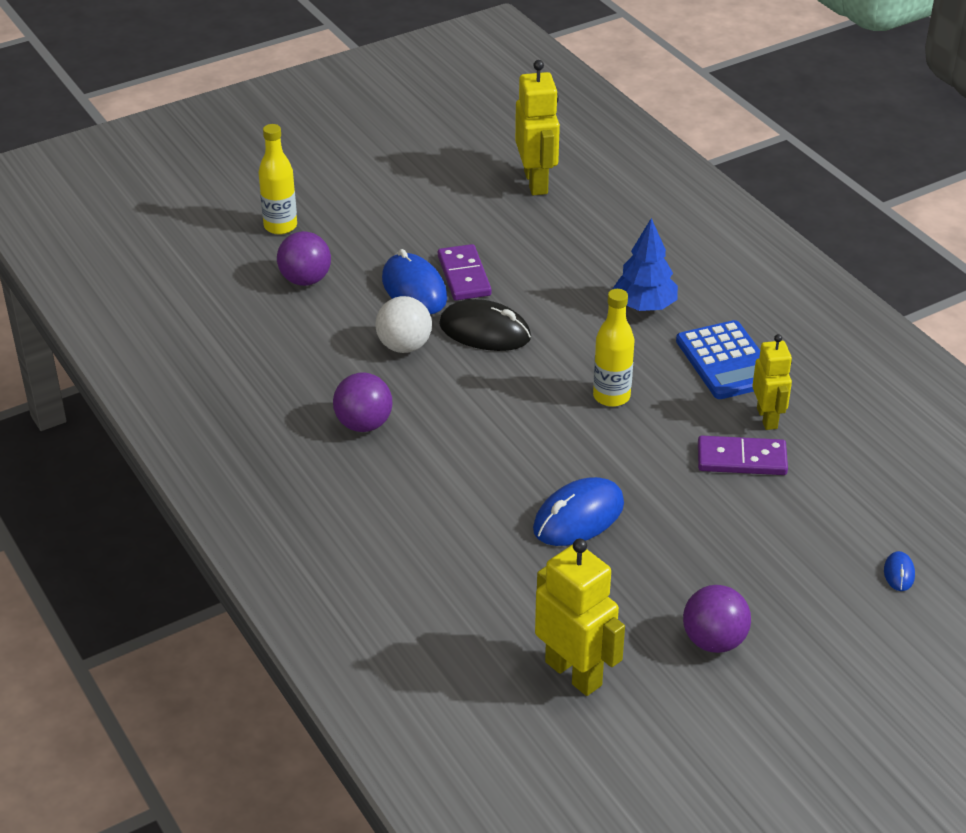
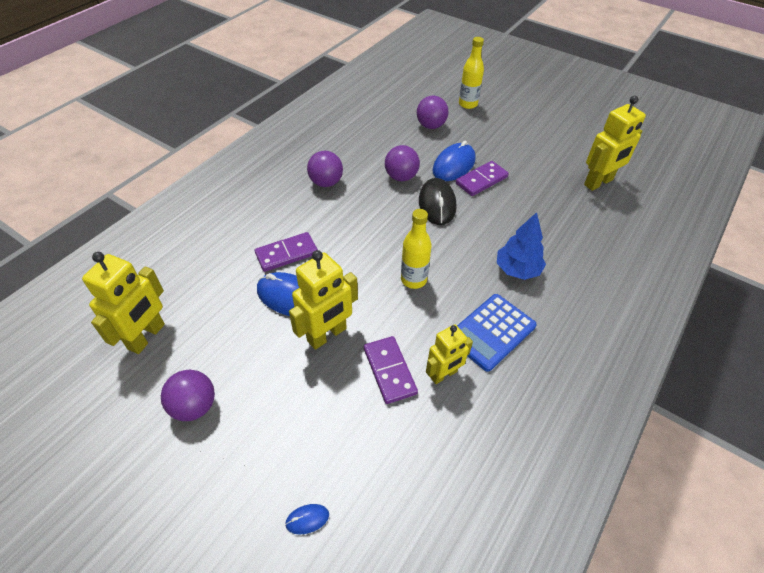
camera: 65 degrees right, 10 degrees up
(404, 346) = (401, 177): white ball -> purple ball
(493, 501) = (286, 254): none -> purple domino
(661, 497) = (327, 335): none -> yellow robot

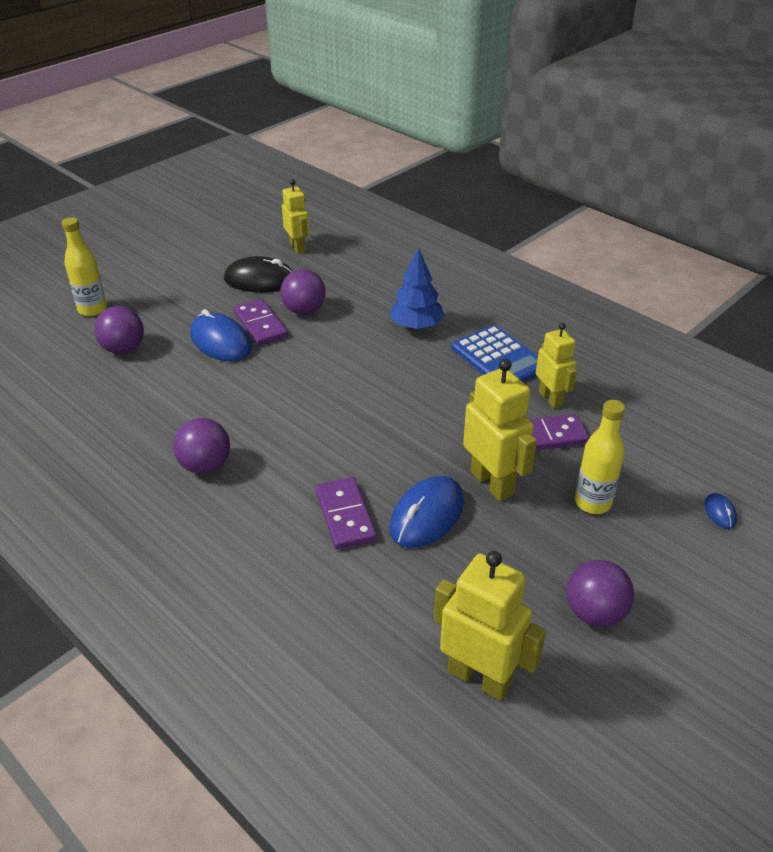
camera: 80 degrees left, 10 degrees down
(401, 177) = (225, 390): purple ball -> purple ball (304, 310)
(413, 280) = (416, 403): yellow bottle -> yellow bottle (592, 503)
(437, 204) = (291, 367): black mouse -> black mouse (260, 280)
(598, 182) = (297, 247): yellow robot -> yellow robot, size x0.66

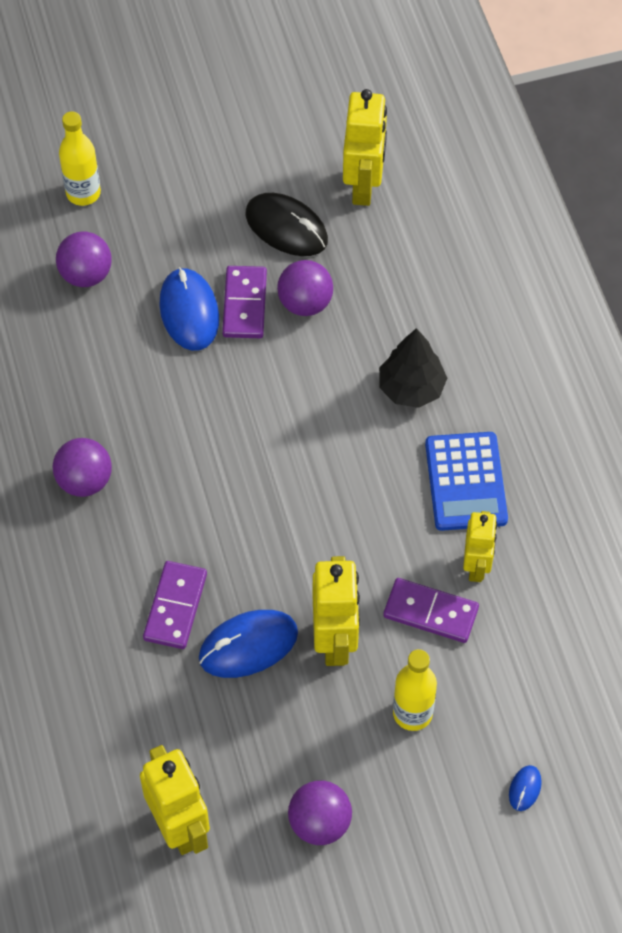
camera: 30 degrees right, 20 degrees up
(297, 247) = (363, 186): yellow robot -> yellow robot, size x1.52
(416, 326) = (411, 388): blue tree -> black tree

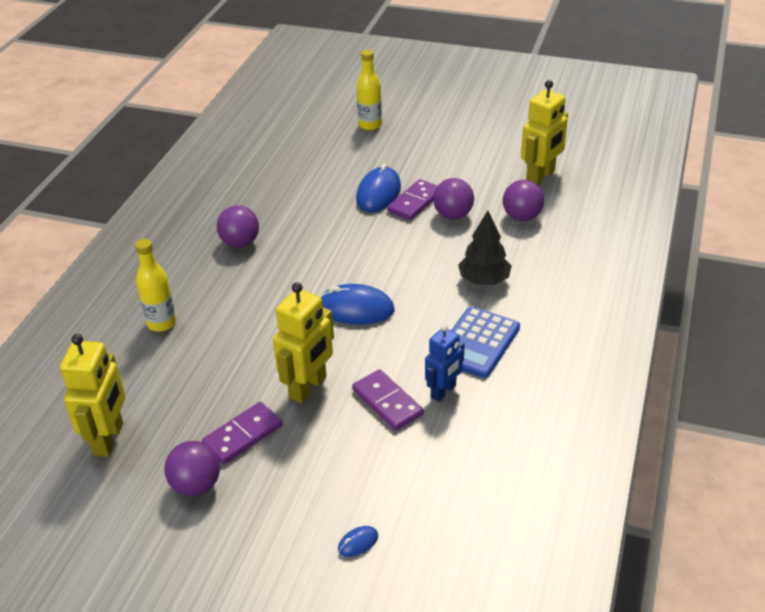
camera: 35 degrees right, 20 degrees down
(86, 275) = (336, 157): purple ball -> purple ball (522, 217)
(175, 607) = (228, 324): purple domino -> purple domino (243, 435)
(248, 646) = (251, 364): blue mouse -> blue mouse (355, 309)
(286, 228) = (474, 178): black mouse -> none
(412, 713) = (320, 453): yellow bottle -> yellow bottle (161, 323)
(476, 566) = (443, 391): yellow robot -> blue robot

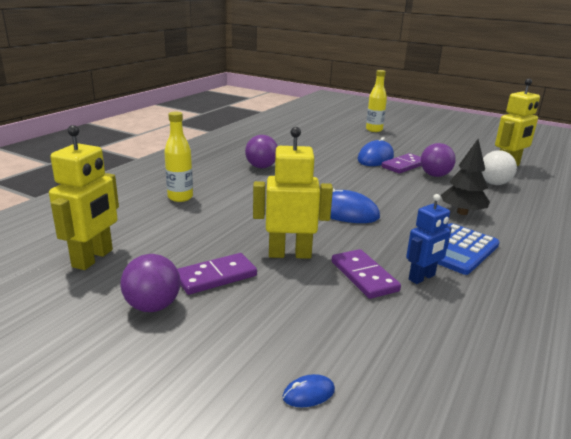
camera: 10 degrees right, 15 degrees down
(308, 387) = (289, 254): yellow robot -> yellow robot turned 135 degrees counterclockwise
(522, 217) = (494, 183): purple ball -> white ball

